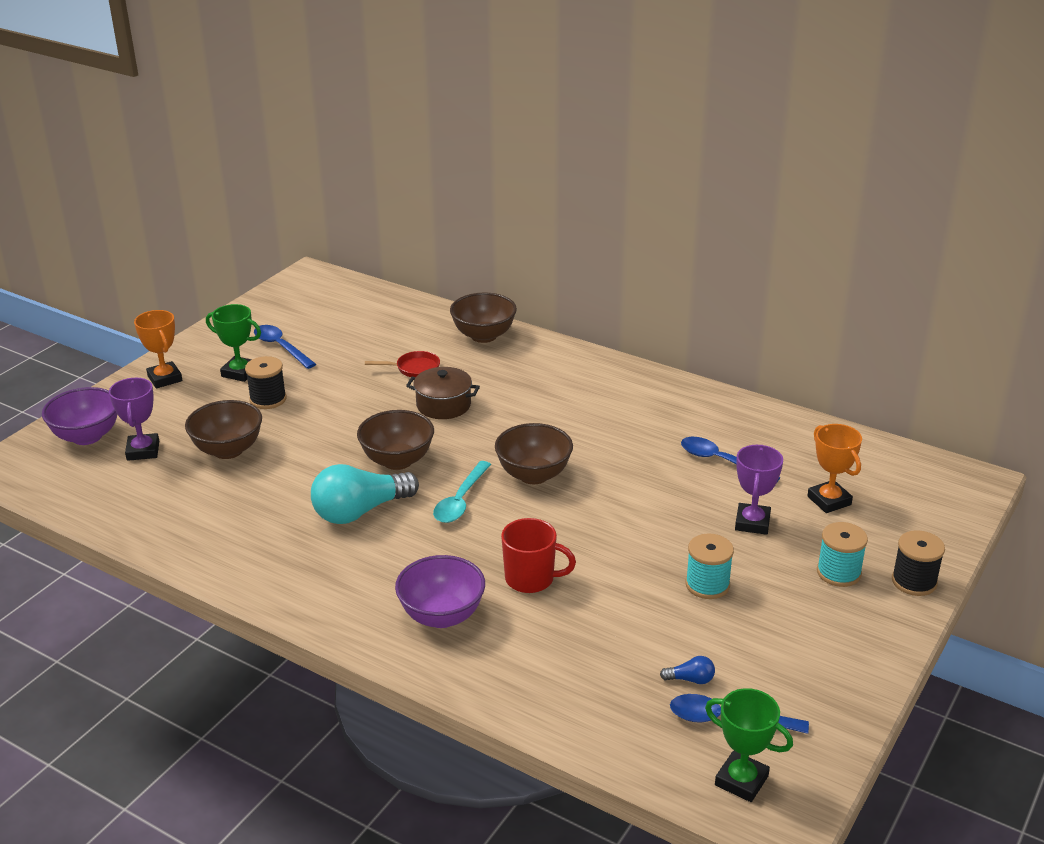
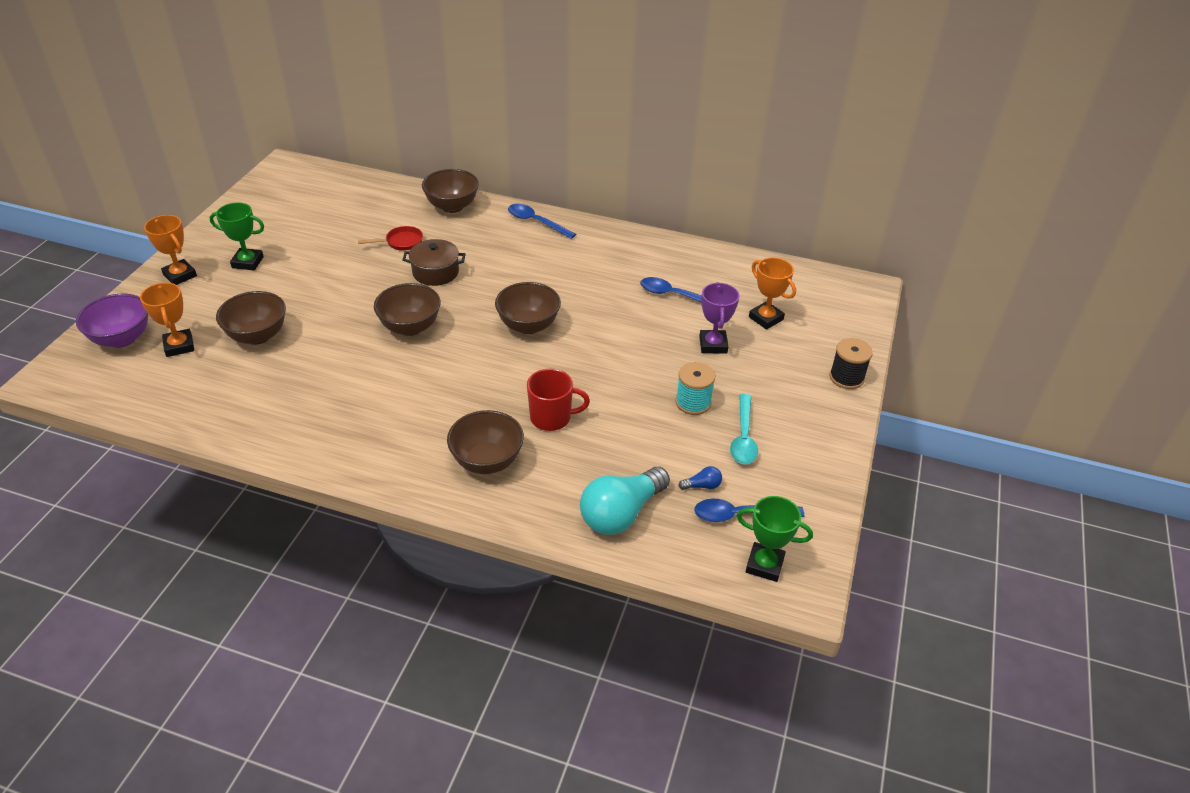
camera: 15 degrees left, 10 degrees up
(143, 451) = (179, 346): purple trophy -> orange trophy
(268, 399) = (280, 284): black spool -> none
(281, 347) = (278, 235): blue spoon -> blue spoon (536, 222)
(360, 511) = (391, 377): turquoise light bulb -> turquoise light bulb (621, 513)
(442, 616) = (487, 461): purple bowl -> brown bowl
(460, 500) = (474, 356): turquoise spoon -> turquoise spoon (743, 437)
(838, 573) = (789, 378): turquoise spool -> none

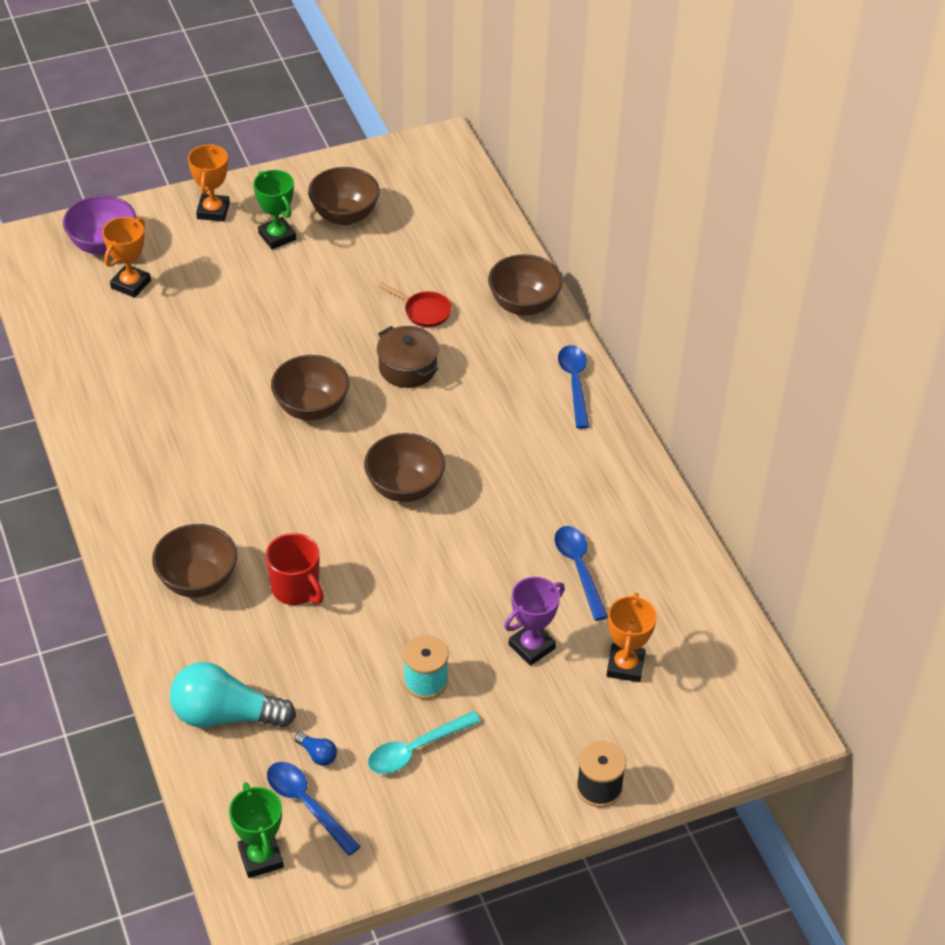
camera: 50 degrees right, 5 degrees up
(257, 336) = (193, 320): brown bowl -> brown bowl (344, 215)

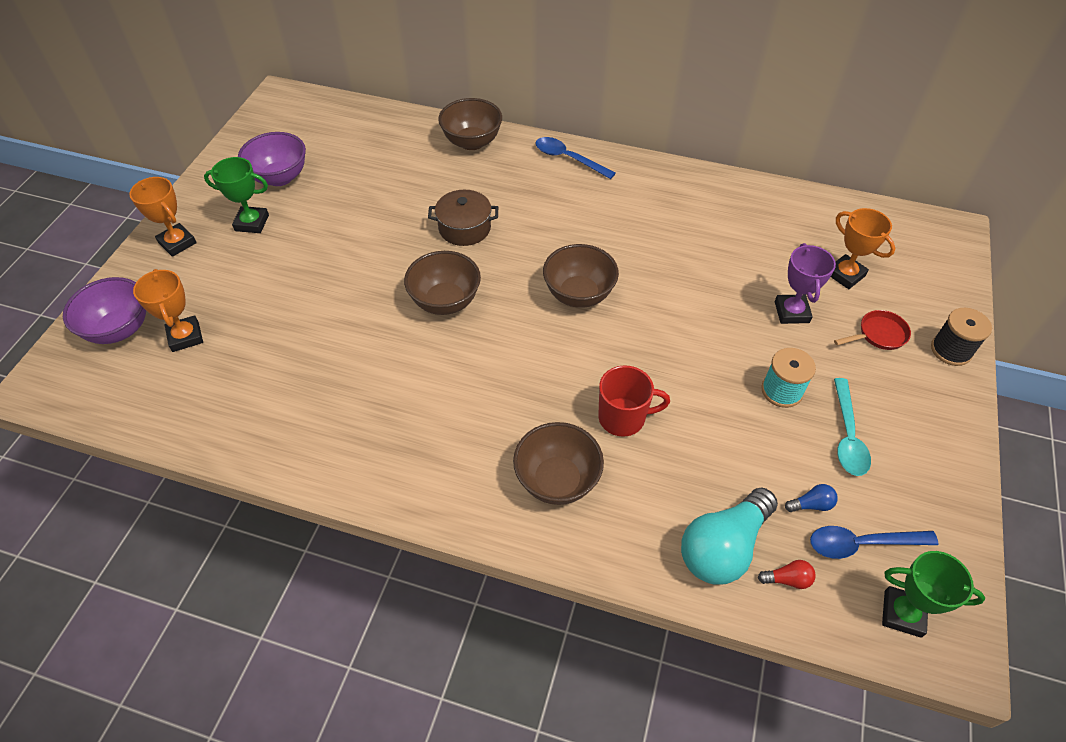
camera: 50 degrees left, 5 degrees up
(230, 769) = (787, 579): none -> red light bulb
(344, 215) = (279, 177): brown bowl -> purple bowl
(424, 311) = (421, 190): red pan -> red pan (878, 335)
(579, 569) = (738, 248): blue spoon -> none

